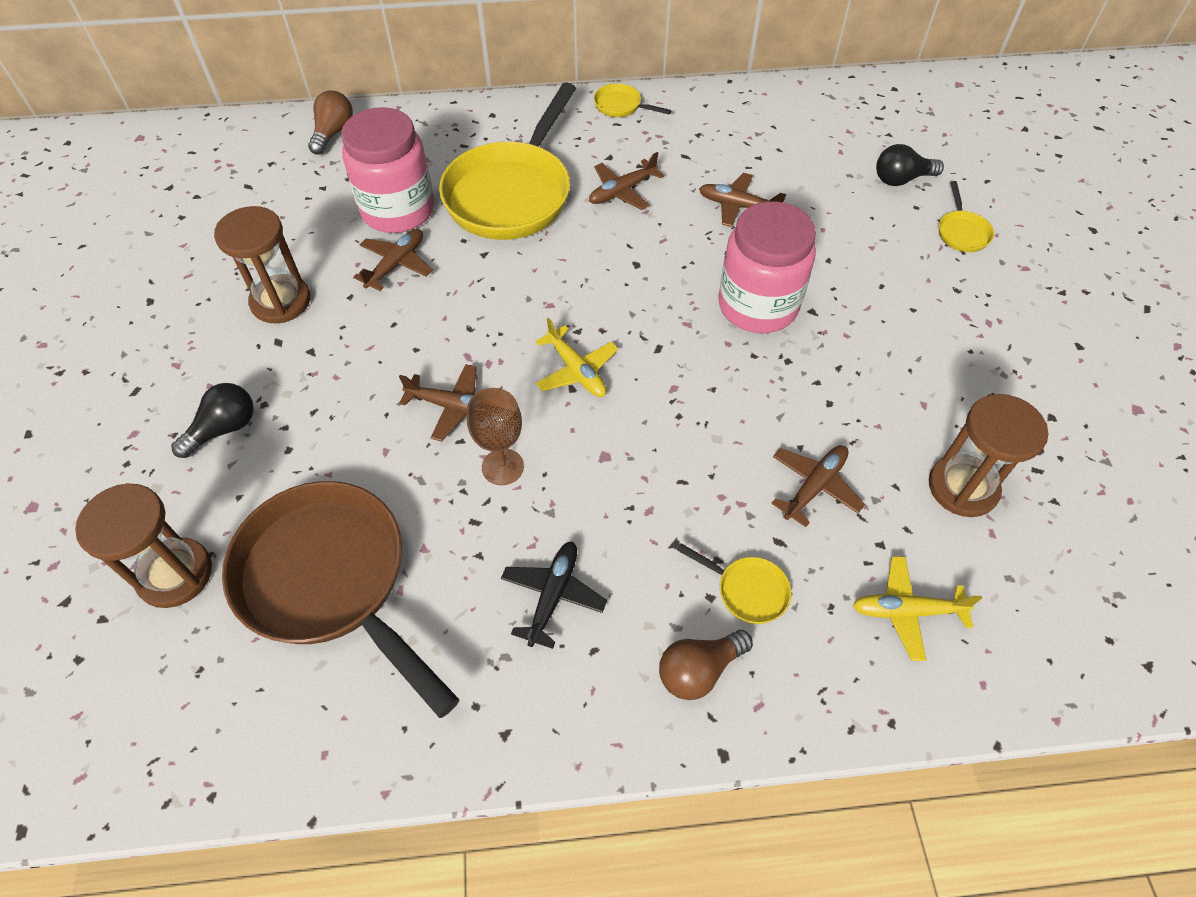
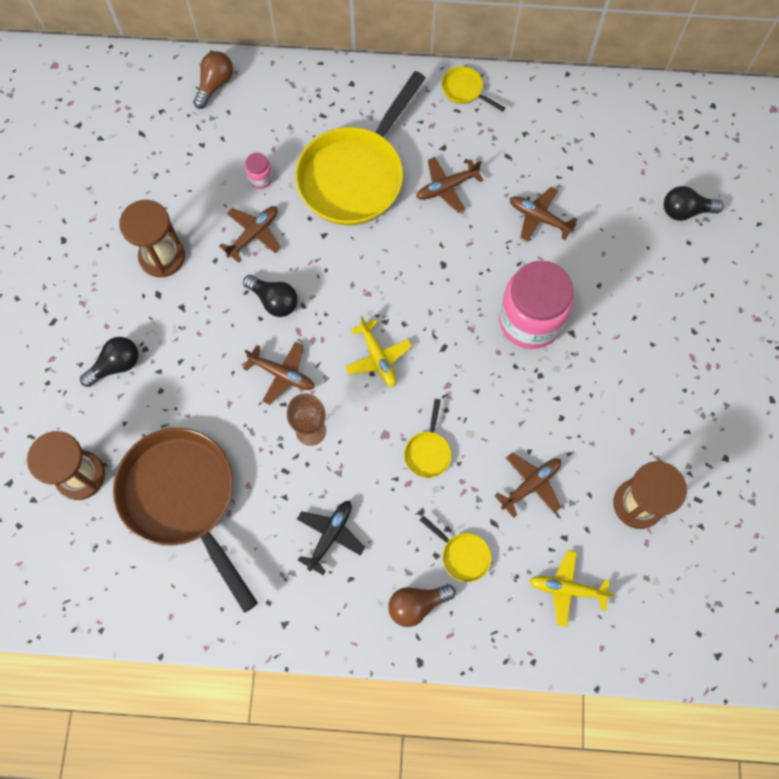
camera: 10 degrees right, 15 degrees up
(398, 210) = (260, 178): pink jar -> pink jar, size x0.41
(431, 328) = (274, 301): none -> black light bulb
(961, 232) = (718, 275): yellow pan -> yellow pan (428, 452)

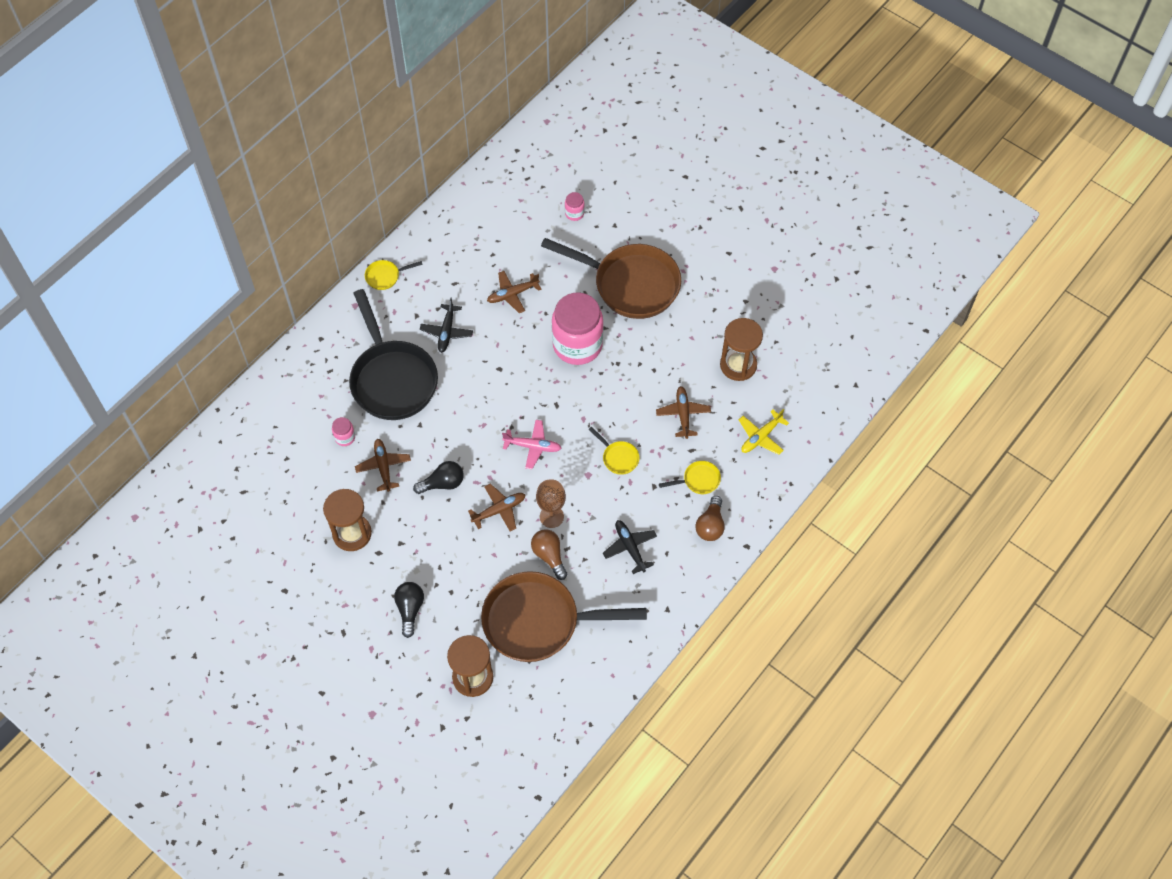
camera: 55 degrees left, 10 degrees down
(215, 85) = (246, 422): brown light bulb -> brown light bulb (549, 556)
(355, 175) = (392, 379): yellow pan -> black pan
(378, 357) = (533, 446): yellow plane -> pink plane
(446, 187) = (447, 332): brown plane -> black plane
(646, 323) = (630, 284): none -> brown pan
(685, 211) = (574, 213): black light bulb -> pink jar

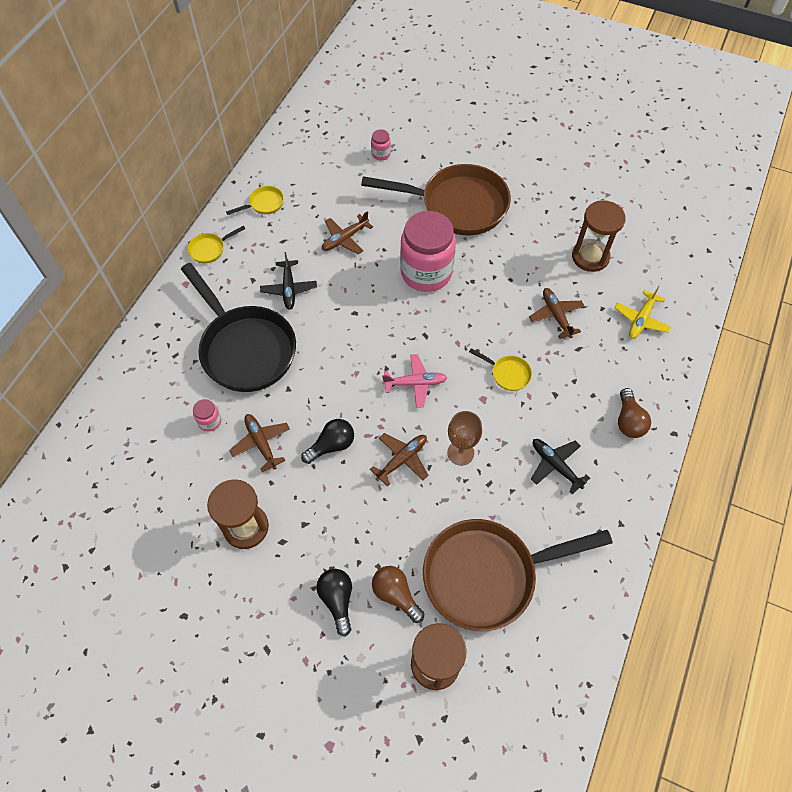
camera: 15 degrees left, 0 degrees up
(549, 556) = (473, 496): brown light bulb -> brown light bulb (396, 595)
(698, 480) = (597, 377): yellow pan -> yellow pan (264, 204)

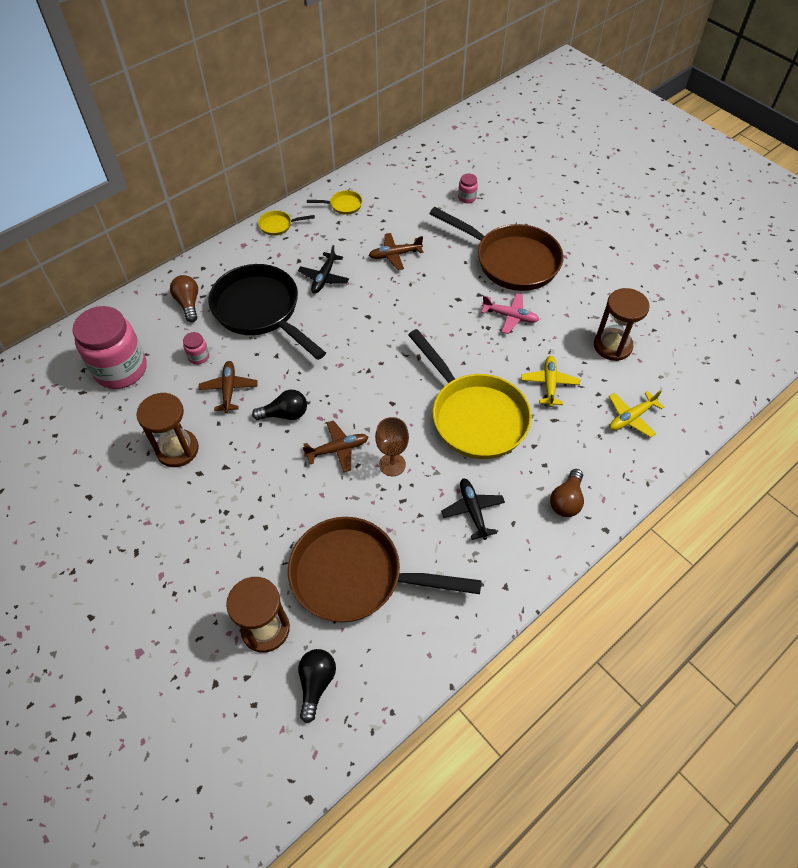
camera: 25 degrees right, 5 degrees down
(245, 348) = (260, 311): black pan -> black pan turned 150 degrees clockwise
(337, 600) = (215, 539): black light bulb -> black light bulb (316, 683)
(396, 595) = (266, 556): brown light bulb -> brown light bulb (188, 303)
(415, 383) = (386, 392): pink plane -> pink plane (510, 316)
(426, 272) = (450, 306): pink jar -> pink jar (120, 369)
(508, 374) = (474, 416): yellow pan -> yellow pan, size x2.47
(556, 315) = (549, 384): brown plane -> yellow plane

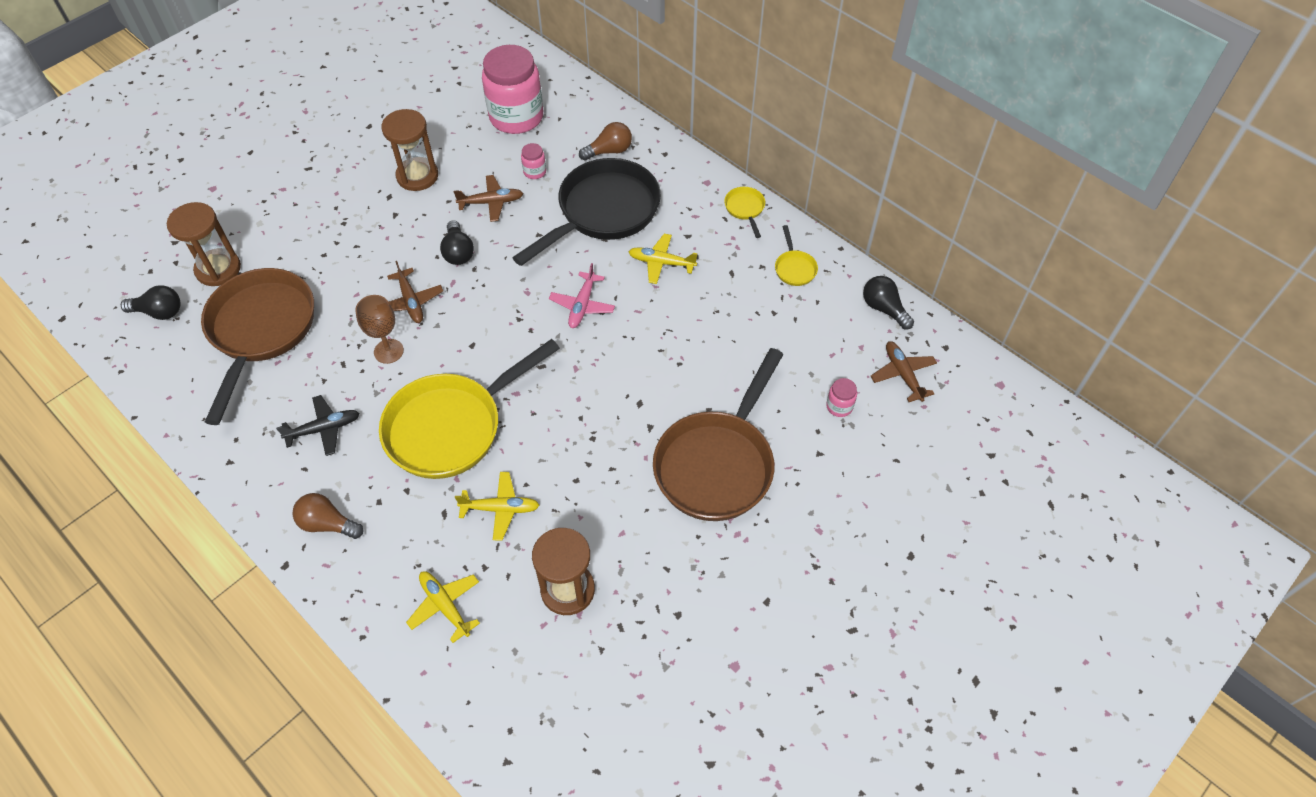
camera: 85 degrees right, 0 degrees up
(324, 278) = (661, 263): black plane -> yellow plane
(387, 167) = (884, 309): none -> black light bulb
(395, 255) = (711, 330): brown plane -> brown plane (903, 374)
(510, 316) = (613, 463): pink plane -> pink plane (582, 305)

